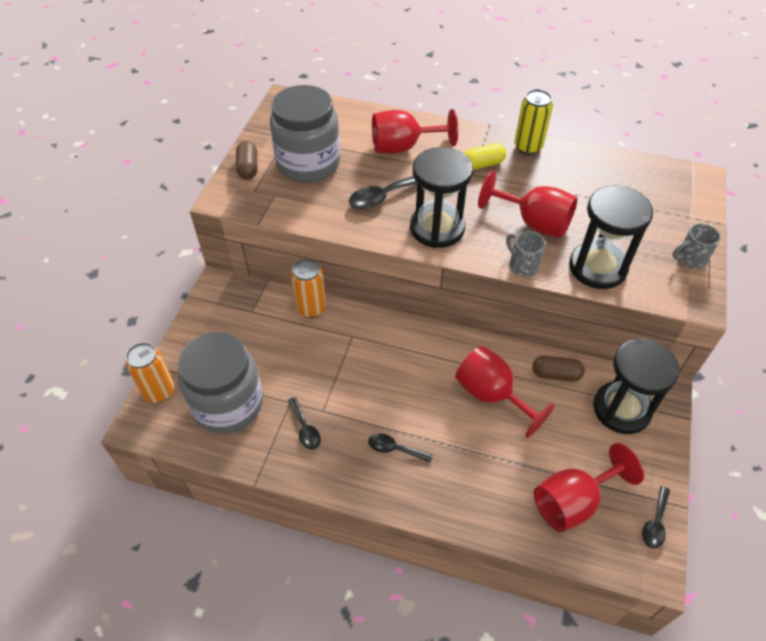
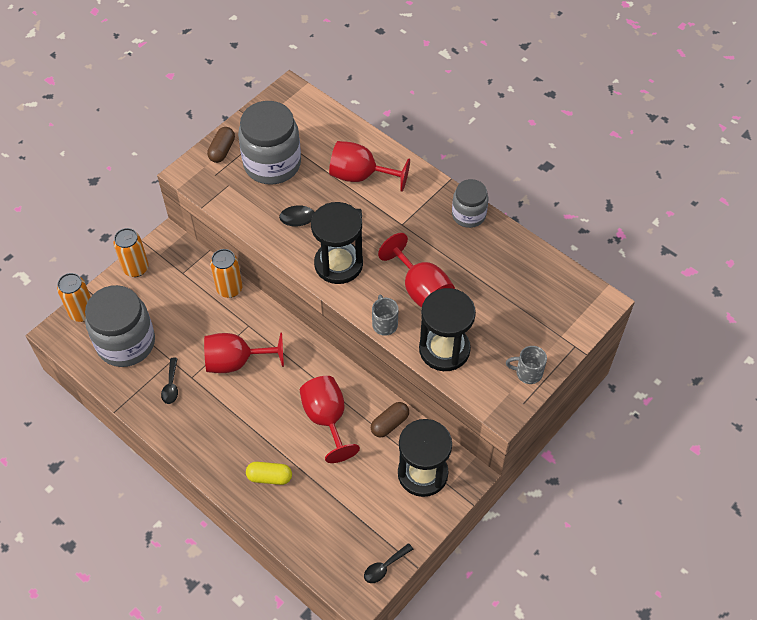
camera: 25 degrees right, 5 degrees up
(197, 325) = (136, 268): none -> orange can
(395, 449) = (227, 429): black spoon -> none
(482, 164) = (416, 218): yellow capsule -> yellow capsule (269, 477)
(528, 147) = (468, 215): yellow can -> grey jar
(556, 374) = (389, 424): brown capsule -> brown capsule turned 75 degrees counterclockwise
(572, 502) = (333, 524): red goblet -> red goblet (236, 361)

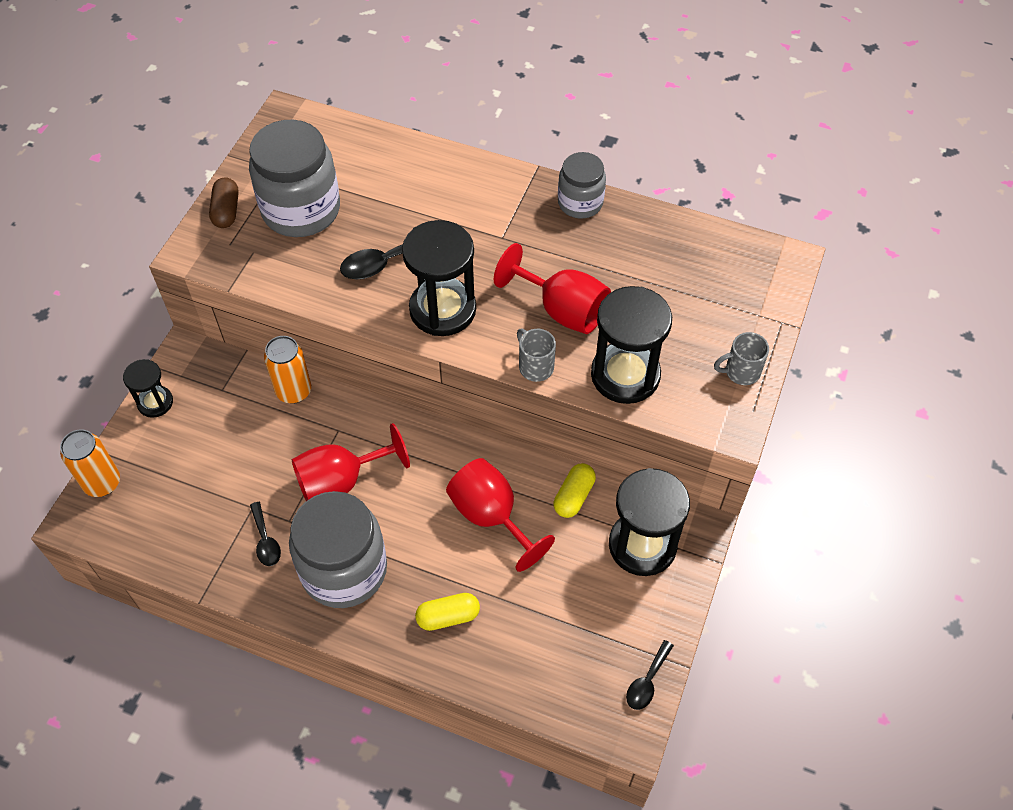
camera: 20 degrees left, 0 degrees up
(126, 343) = (180, 504): grey jar -> grey jar (344, 570)
(136, 268) = (155, 402): orange can -> black hourglass
(360, 176) = (423, 193): red goblet -> none
(389, 424) = (574, 496): brown capsule -> yellow capsule

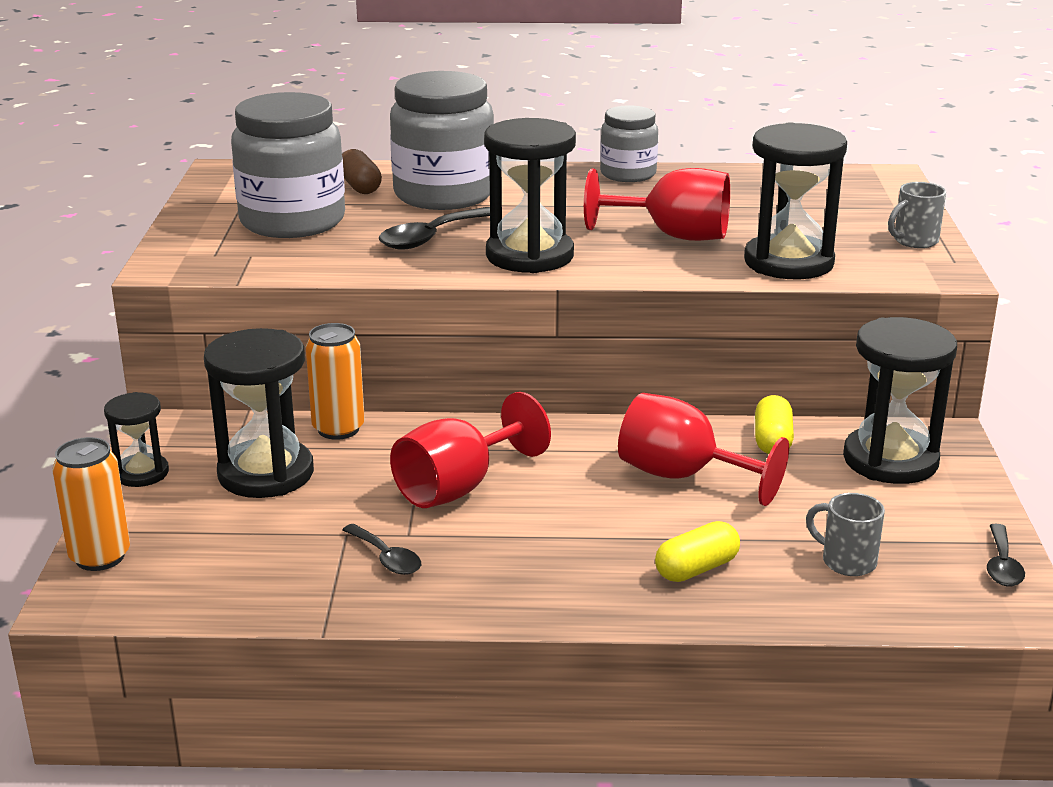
camera: 20 degrees left, 30 degrees down
(226, 211) = (193, 235): brown capsule -> brown capsule (360, 186)
(229, 427) = (266, 473): none -> black hourglass
(344, 570) = (519, 560): grey jar -> grey jar (444, 194)
(535, 366) = (678, 273): grey mug -> grey mug (847, 561)

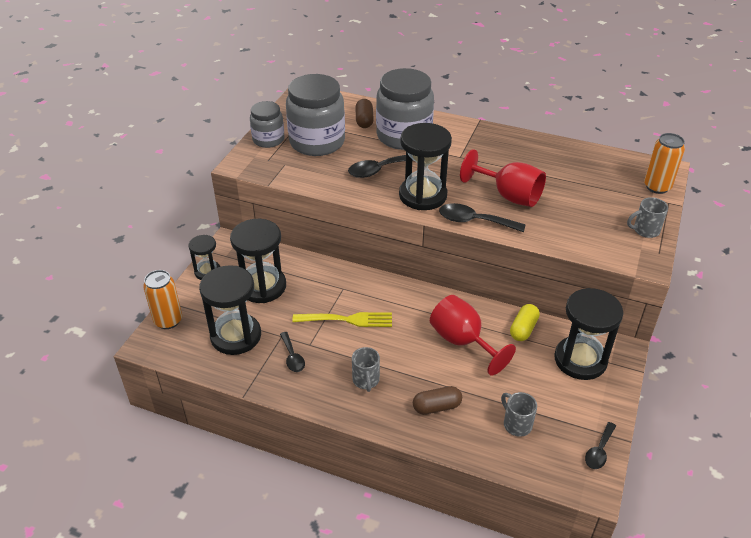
camera: 20 degrees right, 15 degrees up
(338, 429) = (309, 265): orange can -> orange can (657, 187)
(458, 487) = (347, 320): red goblet -> yellow fork
(546, 561) = (366, 380): none -> grey mug
(628, 174) = (512, 138): grey jar -> grey jar (268, 139)
(640, 271) = (474, 221): none -> black spoon
(696, 569) = (436, 407): yellow capsule -> brown capsule
(788, 262) = (561, 232): black hourglass -> black hourglass (236, 336)

